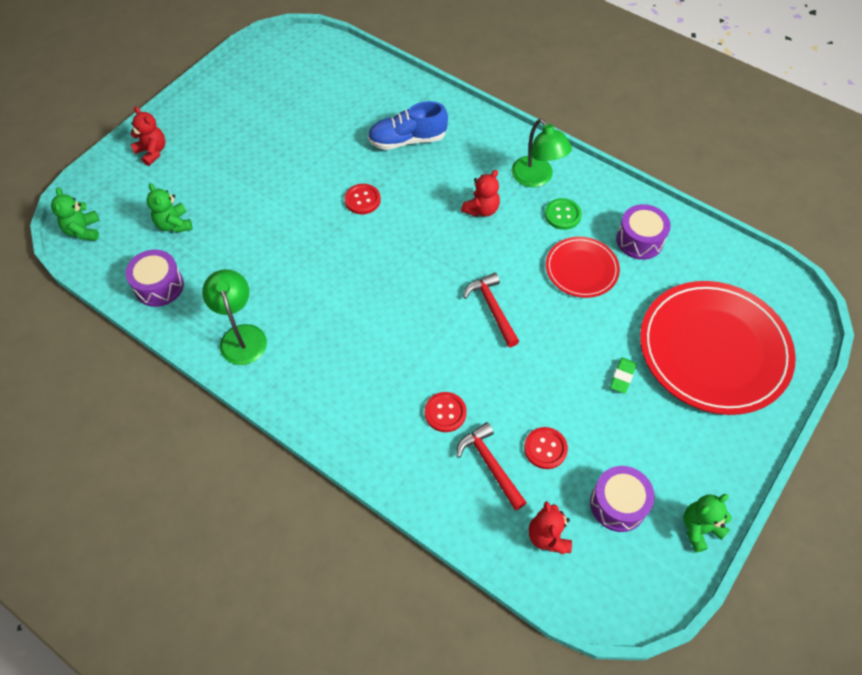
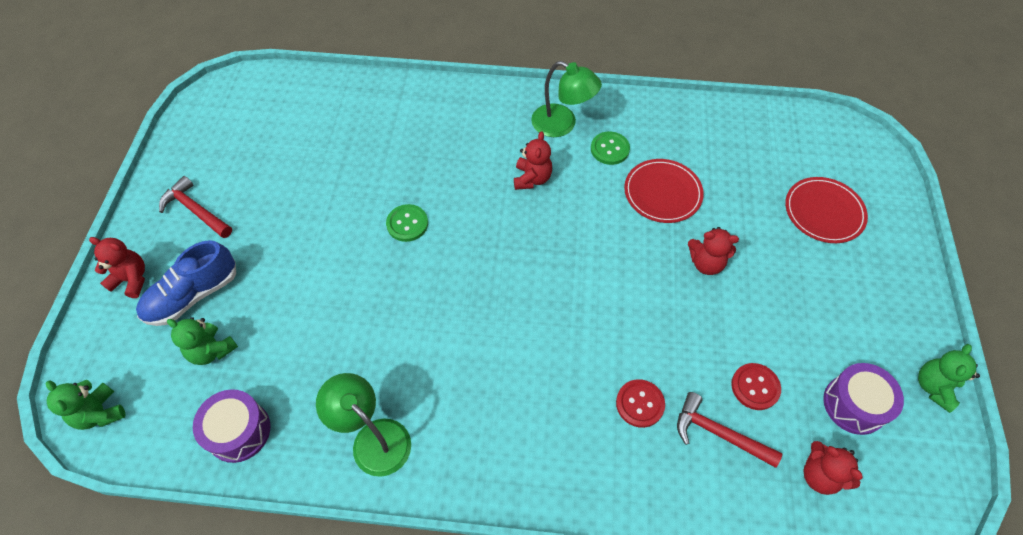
camera: 30 degrees left, 0 degrees up
(362, 200) = (407, 224): red button -> green button
(407, 140) = (412, 142): blue shoe -> blue shoe (193, 295)
(492, 308) = (610, 272): red hammer -> red hammer (195, 210)
(576, 339) = (706, 263): none -> red teddy bear
(622, 377) = (770, 278): green eraser -> none
(639, 240) = (692, 141): purple drum -> none
(713, 349) = (824, 212): red plate -> red plate, size x0.52

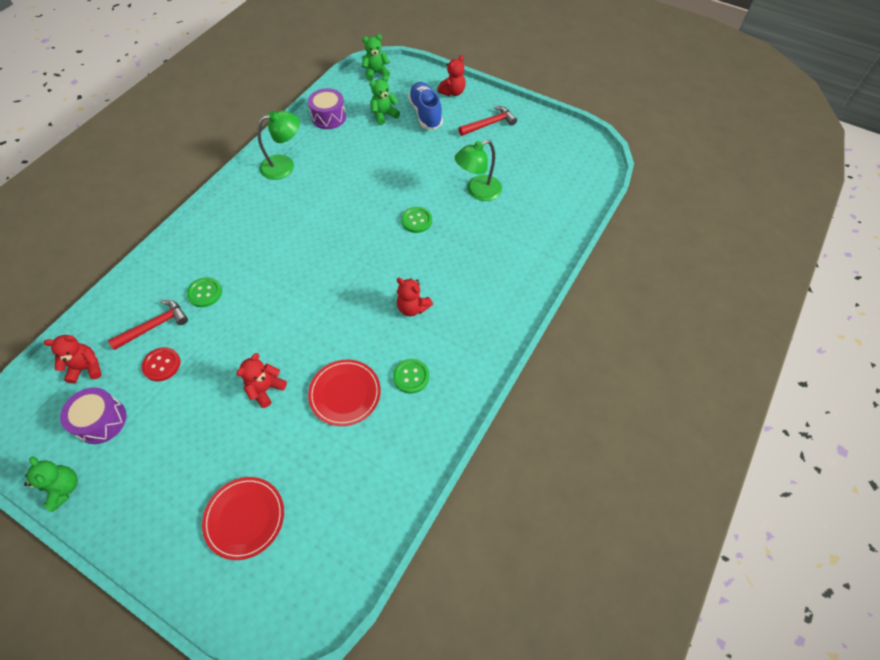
camera: 115 degrees right, 0 degrees up
(562, 125) = (456, 353): green lamp -> green lamp (478, 191)
(640, 404) = (205, 293): red button -> green button

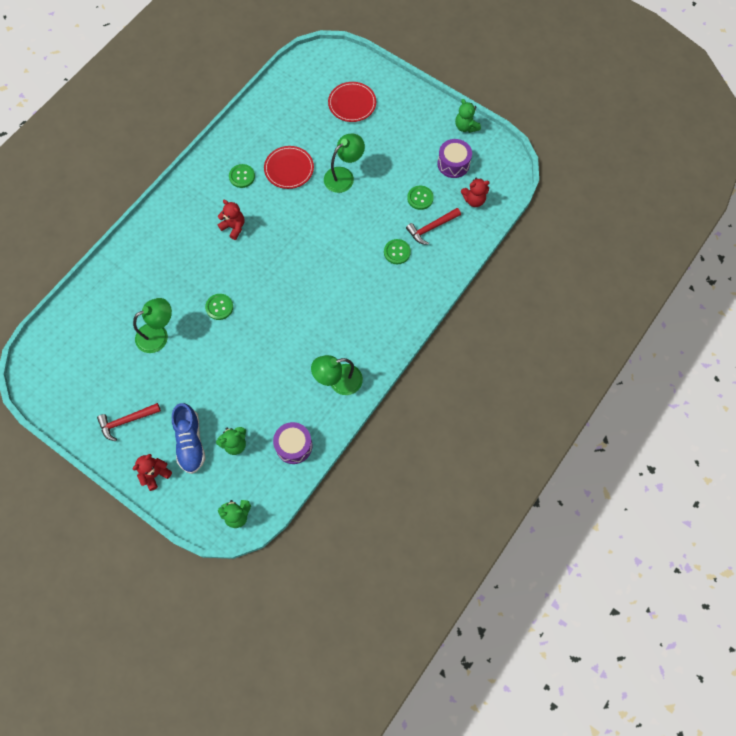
camera: 175 degrees left, 10 degrees up
(162, 365) = (420, 198): red button -> green button
(266, 389) = (344, 176): red teddy bear -> green lamp

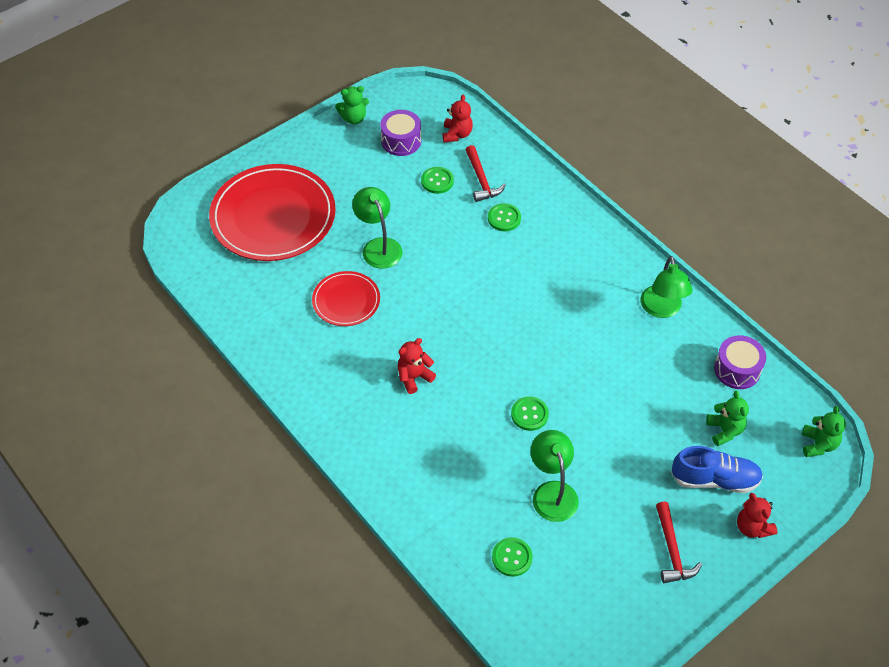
camera: 75 degrees left, 15 degrees down
(242, 176) = (338, 354): green button -> green button (512, 557)
(352, 103) = (273, 216): red plate -> red plate, size x1.94

